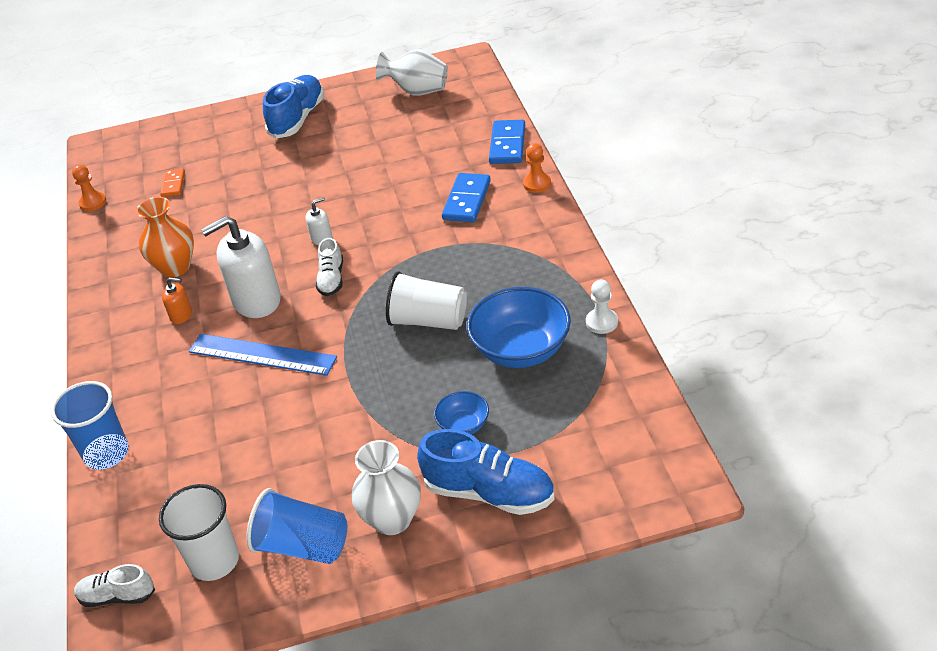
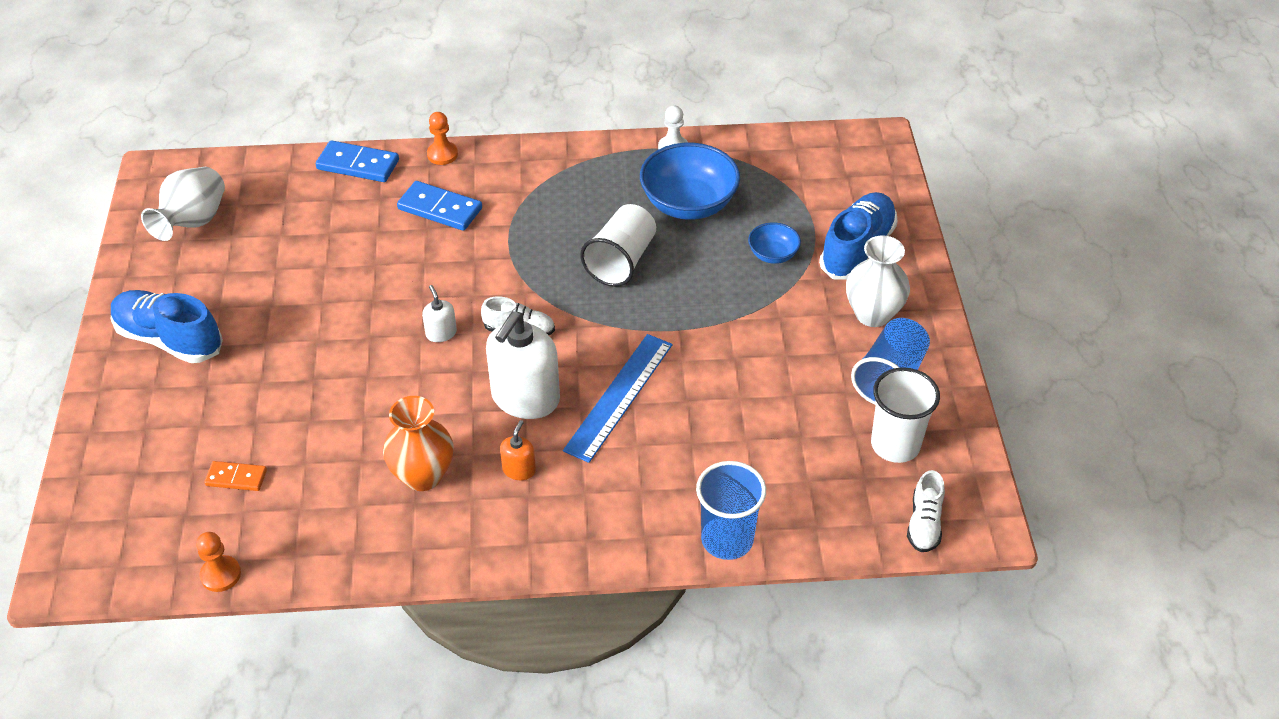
camera: 85 degrees left, 5 degrees up
(256, 300) = (525, 398): white soap dispenser -> white soap dispenser turned 45 degrees clockwise

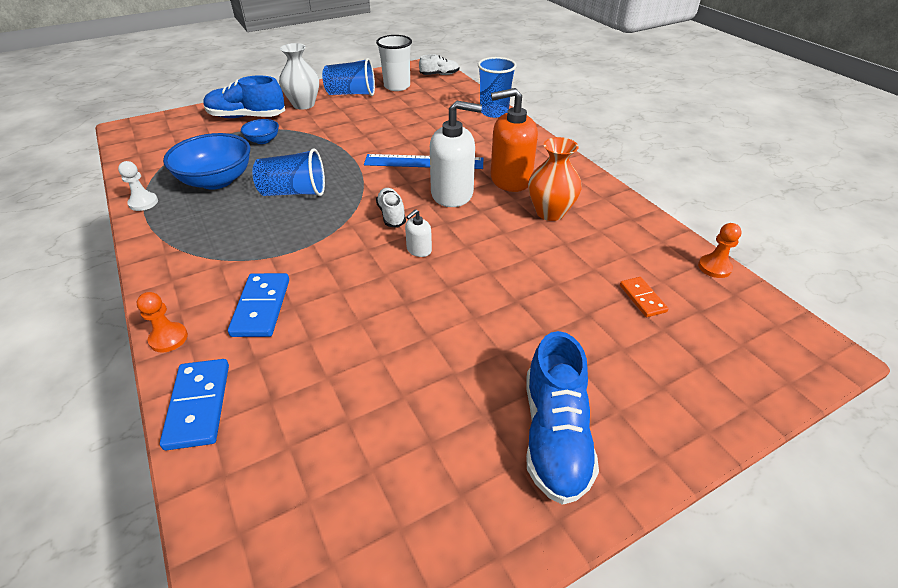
camera: 115 degrees left, 5 degrees down
(193, 222) = (362, 535): white vase -> none
(519, 470) = (510, 179): orange soap dispenser -> orange soap dispenser, size x2.19
(621, 261) = (294, 192): white cup -> blue cup

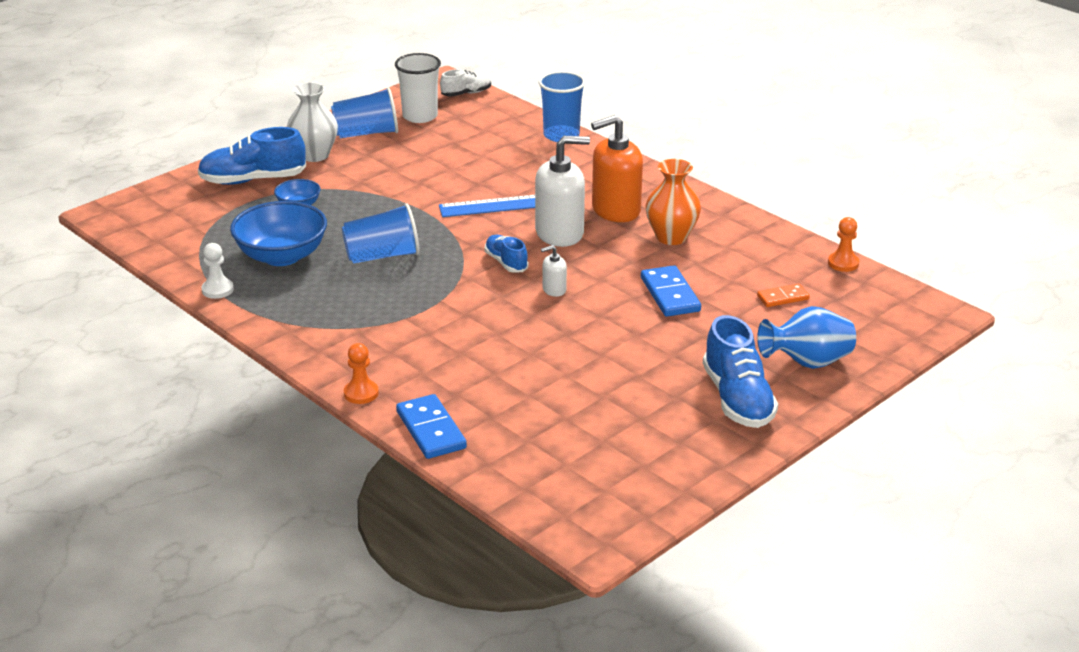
camera: 15 degrees left, 10 degrees down
(261, 307) = (430, 358): blue domino -> blue domino (670, 294)
(391, 215) = (506, 262): white shoe -> blue shoe
(419, 250) = (554, 290): white soap dispenser -> white soap dispenser turned 45 degrees clockwise
(642, 298) = (783, 298): orange domino -> orange domino turned 75 degrees counterclockwise
(652, 394) = (807, 363): none -> blue vase

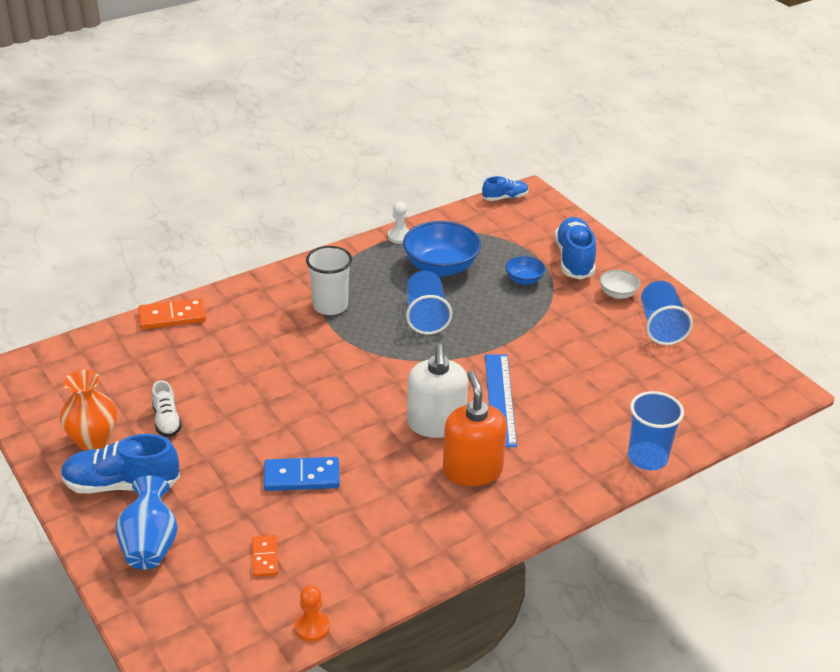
camera: 100 degrees right, 5 degrees up
(314, 155) = (618, 294): white vase -> white bowl
(361, 393) = (233, 290): orange pawn -> none
(420, 116) = (698, 363): white cup -> white cup (330, 306)
(431, 430) = (172, 317): blue domino -> orange domino
(466, 93) = (755, 401): white shoe -> white shoe (167, 421)
(506, 262) = (393, 383): blue shoe -> blue shoe (505, 198)
(554, 290) = (337, 404): white soap dispenser -> none
(671, 237) = (407, 500): orange vase -> orange vase (93, 441)

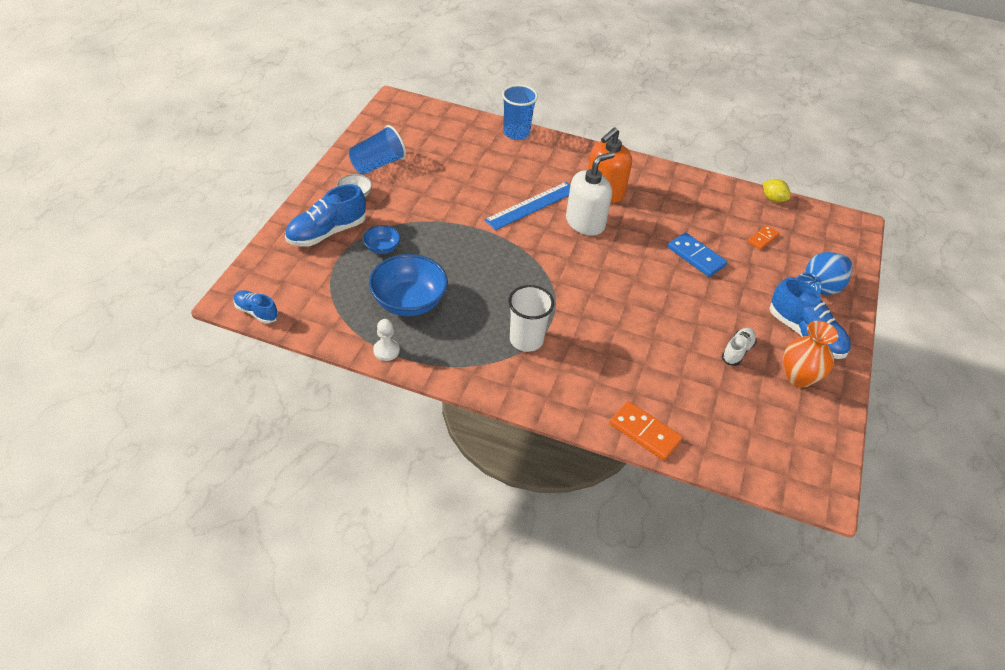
camera: 130 degrees left, 10 degrees up
(312, 627) = (773, 199): orange pawn -> yellow lemon
(426, 316) = (482, 279): blue cup -> none

